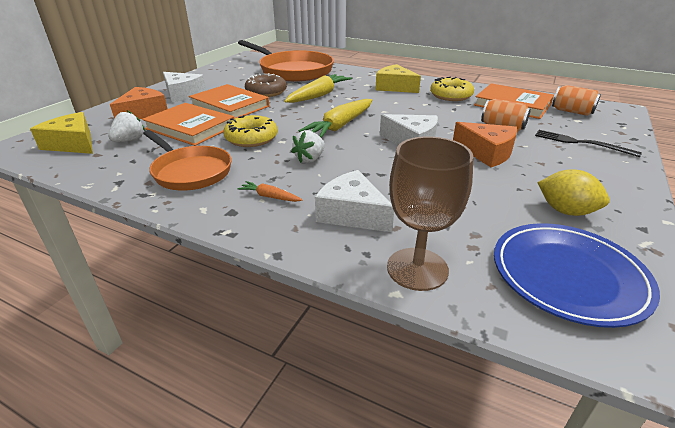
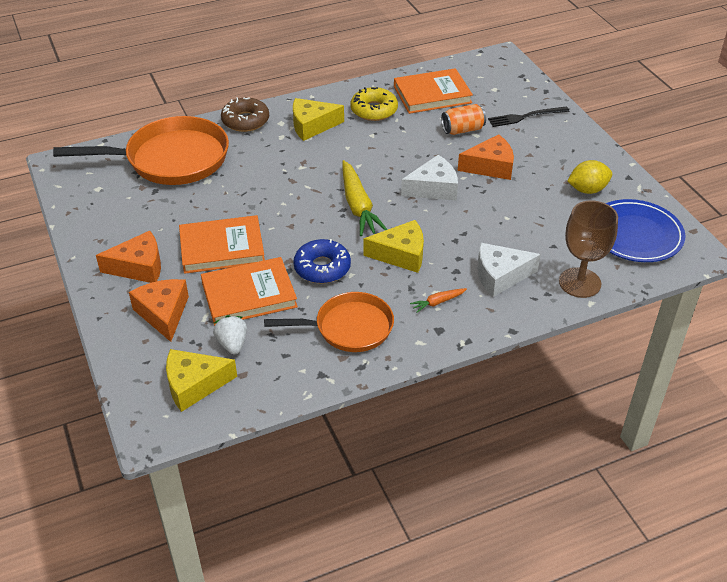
camera: 50 degrees left, 10 degrees up
(182, 94) = (139, 267): white cheese -> orange cheese
(251, 138) = (322, 268): yellow donut -> blue donut
(266, 92) = (213, 208): brown donut -> brown donut (245, 121)
(310, 159) = (401, 254): white strawberry -> yellow cheese
(319, 95) = (271, 180): yellow carrot -> none
(572, 111) = (479, 79): orange can -> none

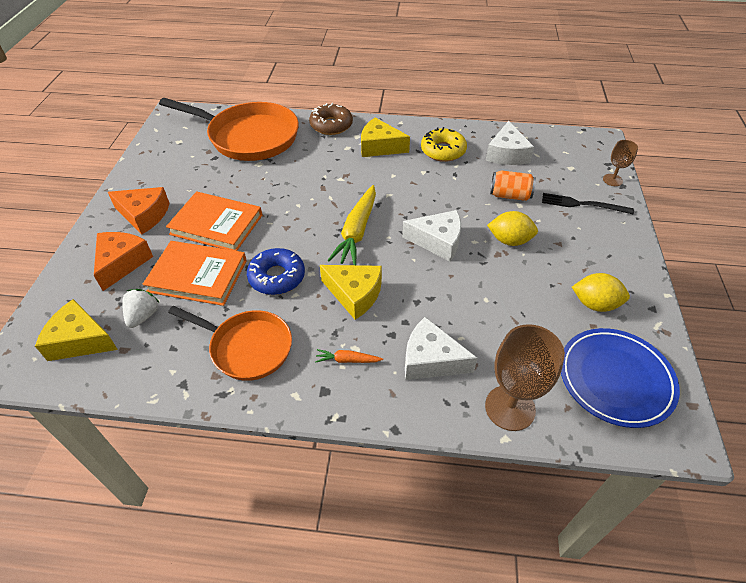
camera: 30 degrees right, 5 degrees up
(432, 94) = (506, 154): orange book -> white cheese
(490, 166) = (509, 240): orange cheese -> yellow lemon
(534, 88) = (612, 180): none -> brown goblet

